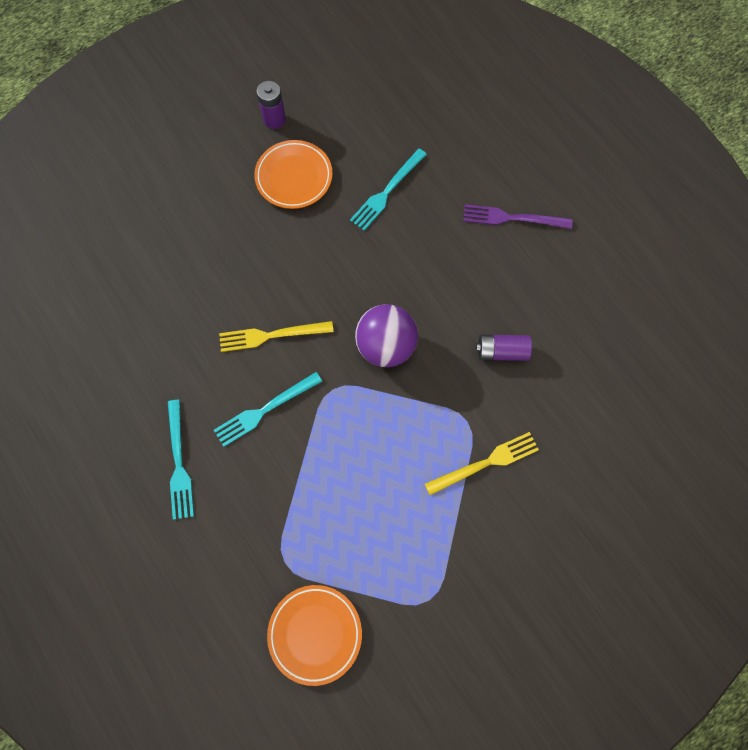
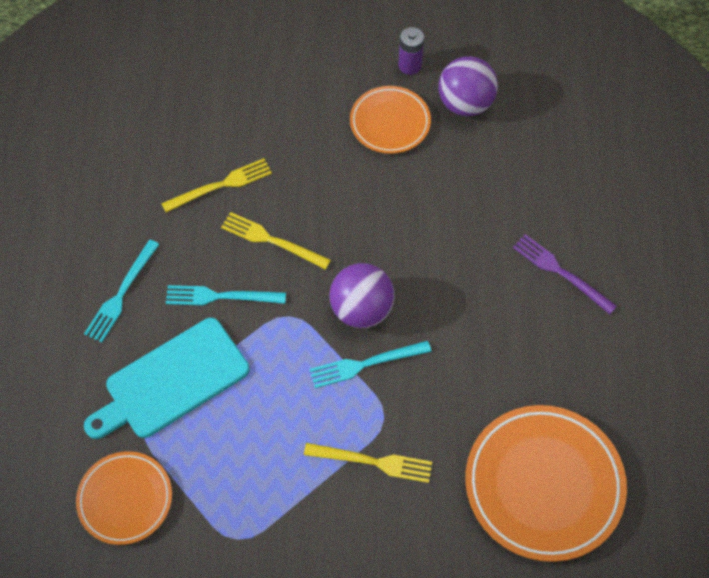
camera: 35 degrees right, 10 degrees down
(193, 316) = (220, 185): none -> yellow fork
(278, 508) = (171, 381): none -> turquoise cutting board
(342, 125) = (465, 103): none -> purple ball
(387, 191) = (463, 182): turquoise fork -> turquoise fork (366, 364)
(501, 351) = (461, 379): purple battery -> none
(620, 393) = (543, 485): none -> orange plate

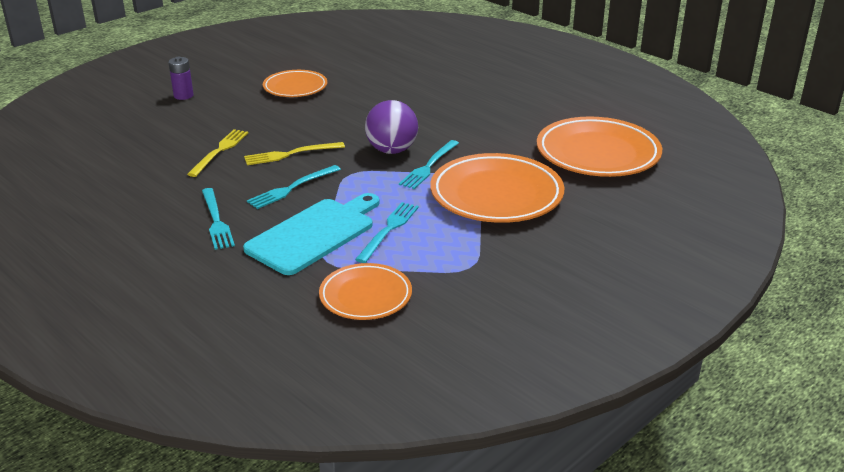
camera: 45 degrees left, 30 degrees down
(171, 381) = (314, 234): turquoise cutting board -> turquoise cutting board turned 150 degrees counterclockwise
(231, 429) = (388, 230): none -> turquoise fork
(372, 462) = (496, 195): yellow fork -> orange plate
(410, 65) = (274, 67): purple battery -> purple battery (183, 96)
(465, 103) = (330, 65): purple ball -> none
(561, 272) = (479, 90): purple fork -> none

